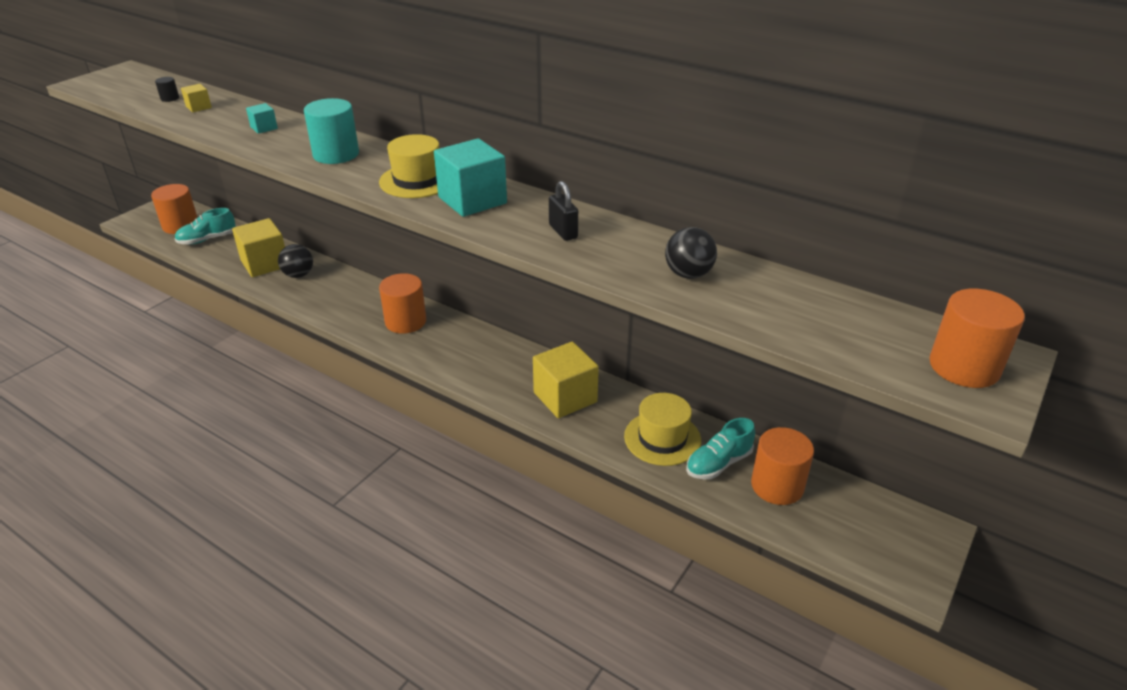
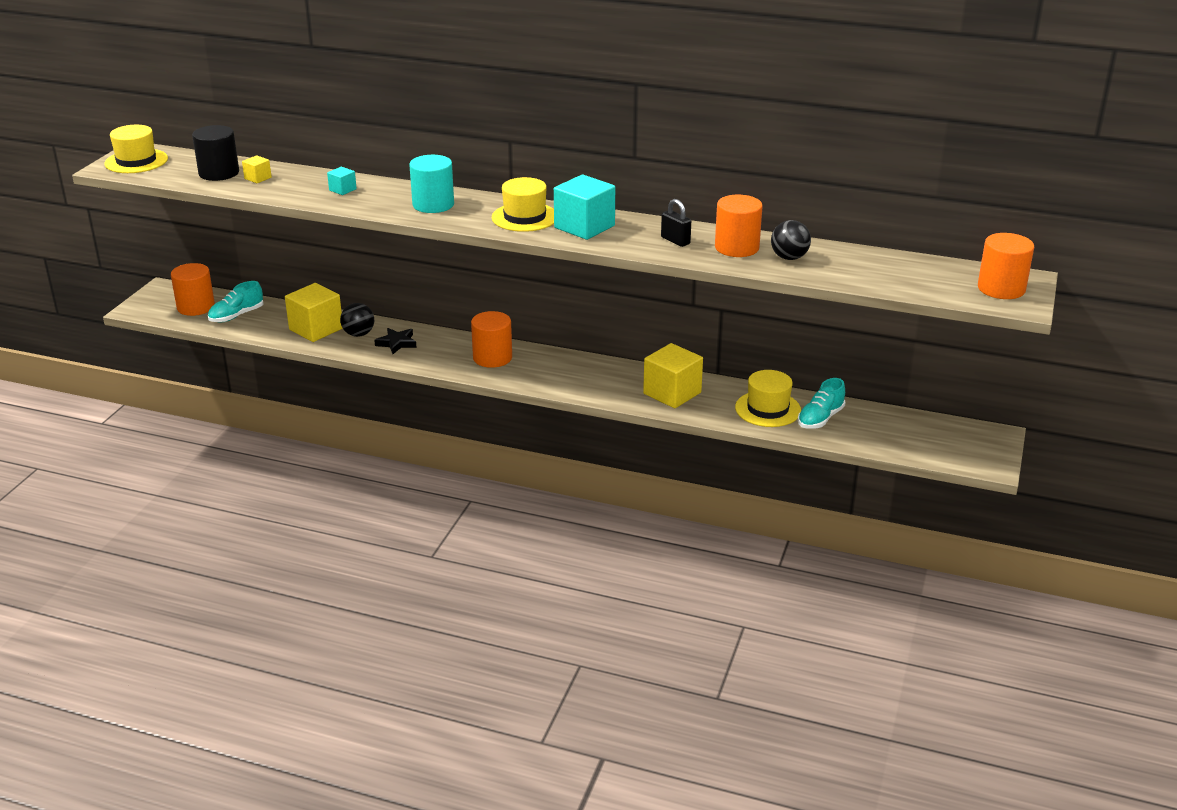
camera: 15 degrees left, 5 degrees down
(112, 79) = (136, 161): none -> yellow hat
(170, 98) = (219, 173): black cylinder -> black cylinder, size x2.26
(326, 290) = (397, 343): none -> black star
(777, 486) = (871, 426): orange cylinder -> orange cylinder (737, 248)

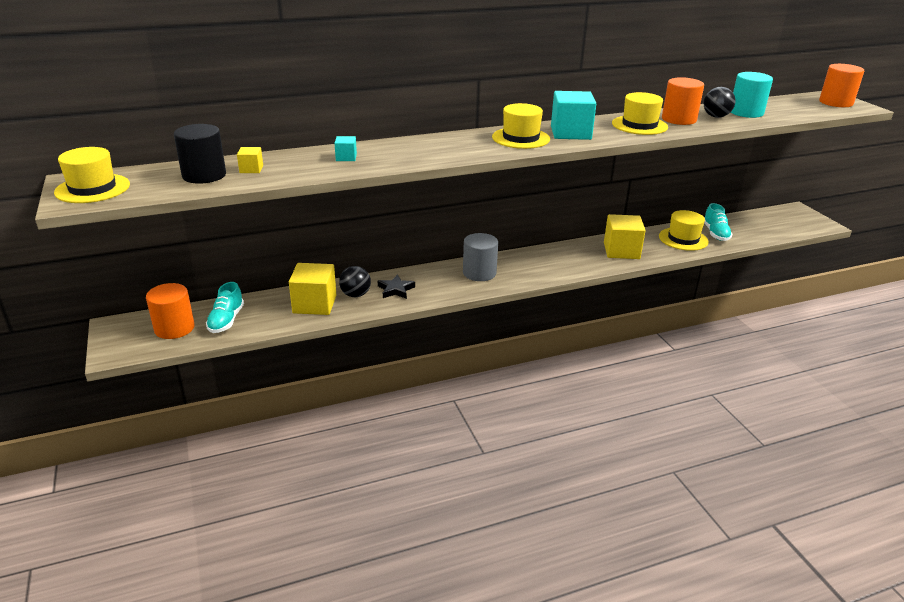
camera: 40 degrees left, 0 degrees up
(433, 205) = (440, 148): turquoise cylinder -> turquoise cylinder (746, 112)
(492, 358) = (479, 273): orange cylinder -> grey cylinder
(675, 241) = (639, 125): black padlock -> yellow hat

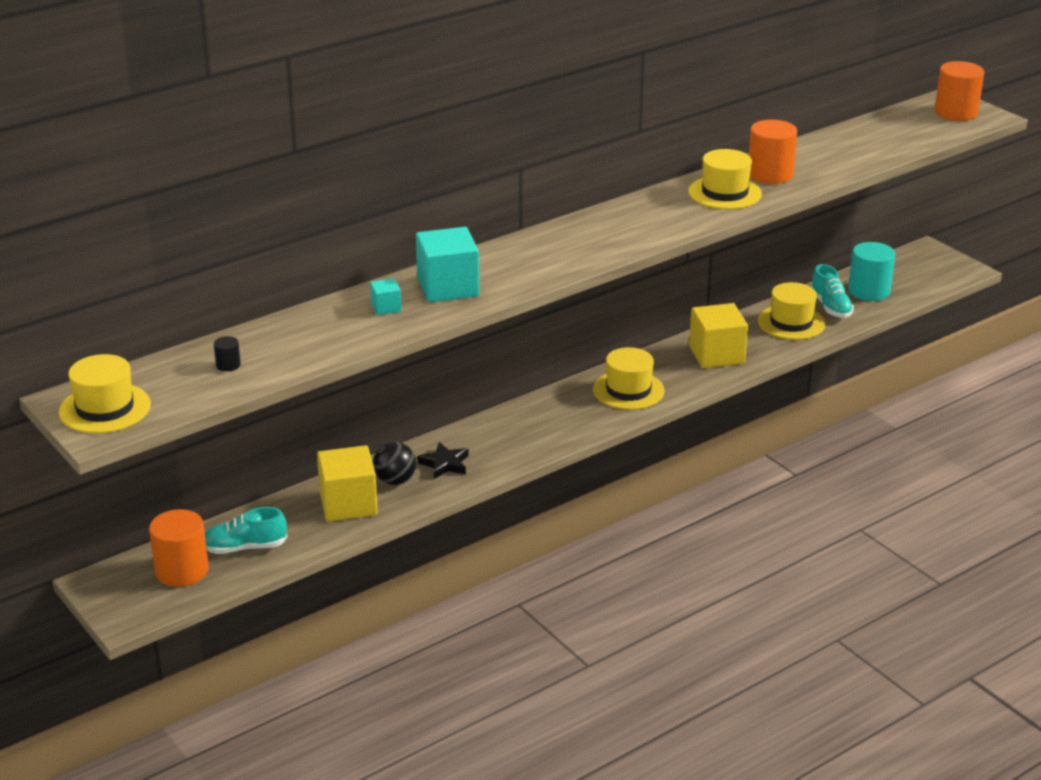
camera: 15 degrees left, 0 degrees up
(204, 175) = (228, 365): black cylinder -> black cylinder, size x0.44
(226, 320) = (244, 547): turquoise shoe -> turquoise shoe turned 90 degrees clockwise
(251, 169) = (280, 346): yellow cube -> none
(479, 273) = (543, 420): grey cylinder -> none
(520, 138) = (586, 239): yellow hat -> yellow hat (628, 390)
(570, 133) = (644, 220): turquoise cube -> turquoise cube (448, 287)
(716, 116) = (814, 162): black ball -> none
(746, 112) = (849, 148): turquoise cylinder -> turquoise cylinder (869, 291)

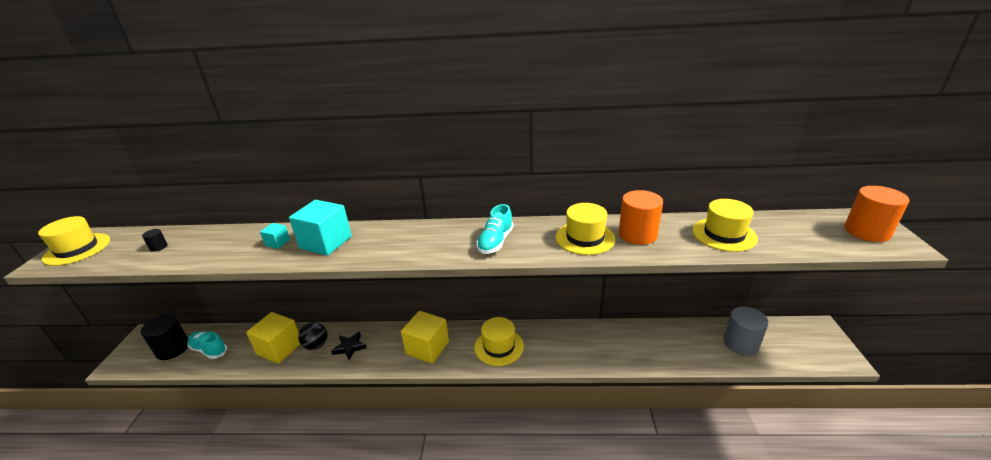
camera: 40 degrees right, 0 degrees up
(182, 570) = (173, 349): orange cylinder -> black cylinder
(716, 354) = (580, 346): yellow cube -> yellow cube (427, 348)
(791, 322) = (656, 344): yellow hat -> yellow hat (724, 234)
(830, 307) = (698, 344): turquoise shoe -> turquoise shoe (495, 242)
(869, 291) = (740, 343): turquoise cylinder -> grey cylinder

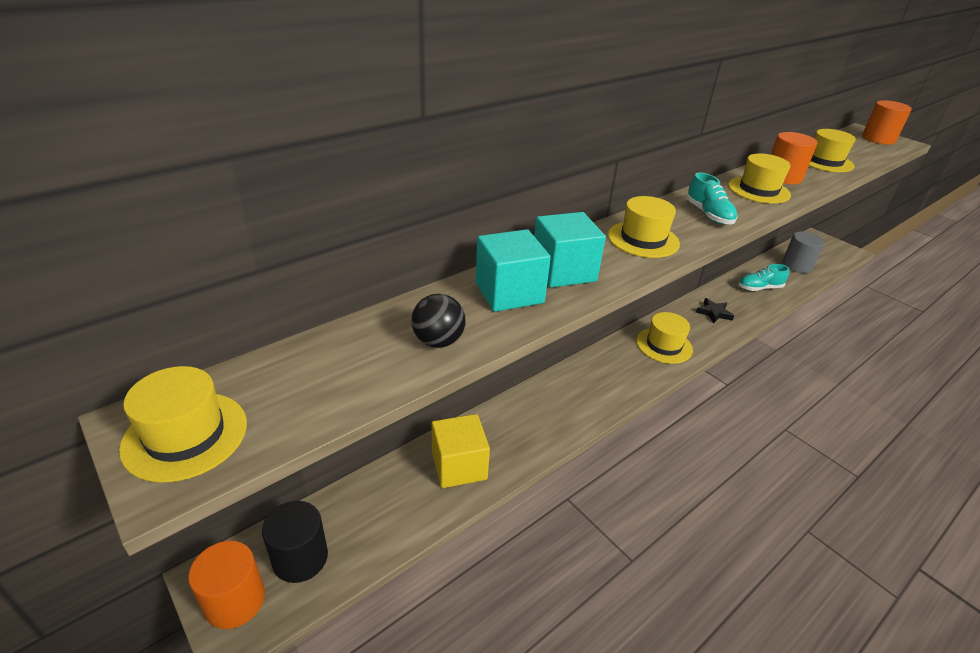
camera: 45 degrees left, 5 degrees up
(135, 351) = (235, 601): none -> orange cylinder
(158, 247) = (346, 365): black cylinder -> none
(209, 350) = (364, 524): turquoise shoe -> turquoise shoe (759, 288)
(277, 242) = (509, 293): turquoise cube -> turquoise cube, size x2.12
(316, 345) = (497, 438): black ball -> black ball (438, 341)
(350, 347) = (537, 419): black star -> black star (714, 313)
(411, 241) = (643, 239): none -> yellow hat
(427, 348) = (610, 378): yellow cube -> none

